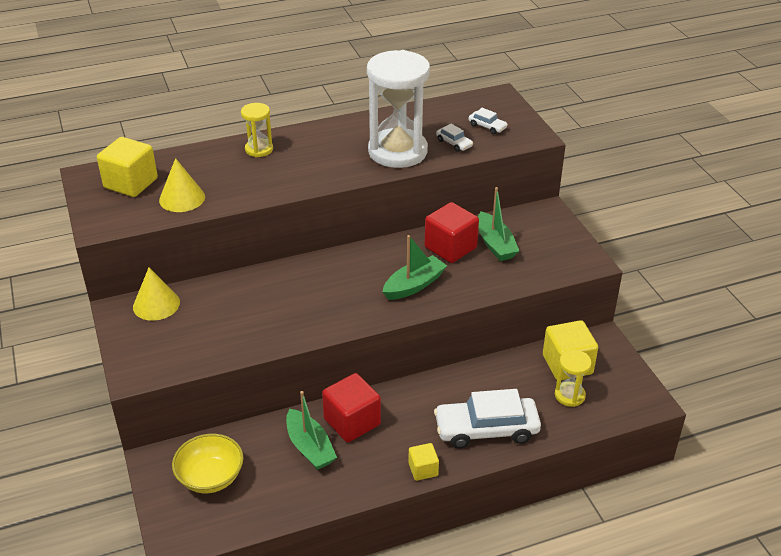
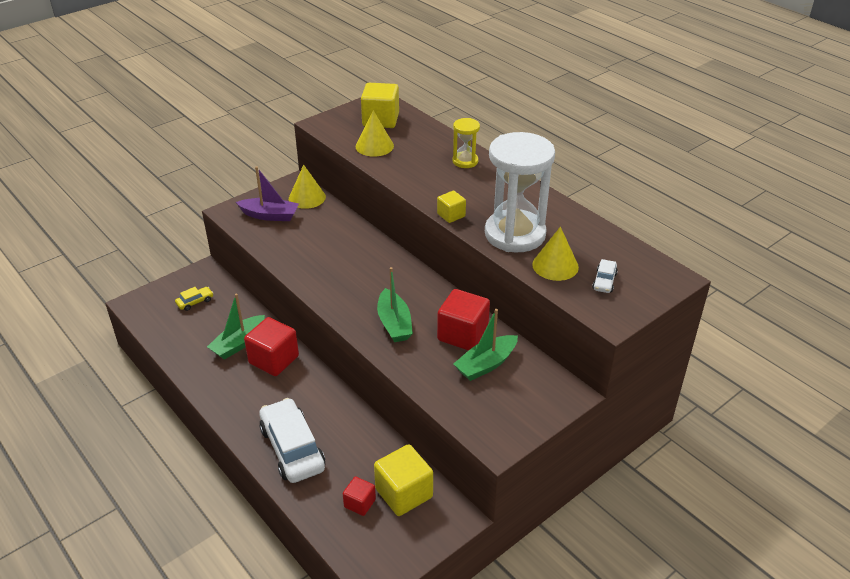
camera: 70 degrees right, 0 degrees up
(170, 340) = (270, 215): none -> purple boat
(210, 477) = (195, 302): yellow bowl -> yellow car
(414, 285) = (394, 323): green boat -> green boat turned 45 degrees clockwise
(423, 469) = (233, 417): yellow cube -> yellow cube (451, 215)
(454, 143) = (555, 265): white car -> yellow cone
(569, 395) = (360, 503): yellow hourglass -> red cube

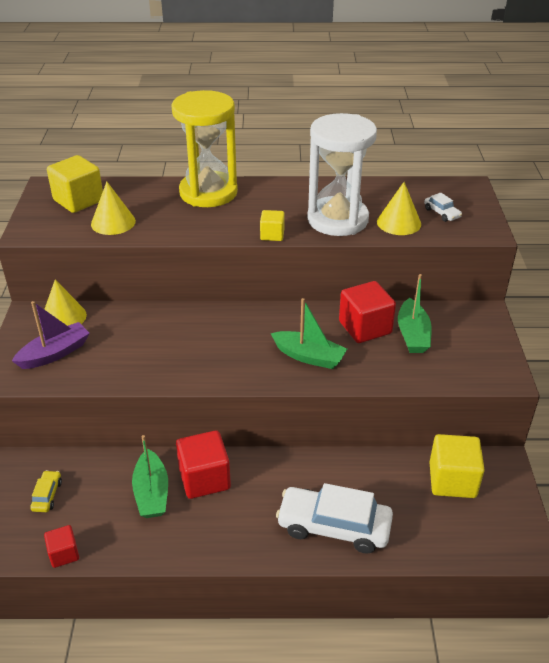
camera: 50 degrees left, 0 degrees up
(360, 503) = (440, 515): red cube -> red cube (64, 554)
(465, 161) = (208, 193): yellow hourglass -> yellow hourglass, size x2.11

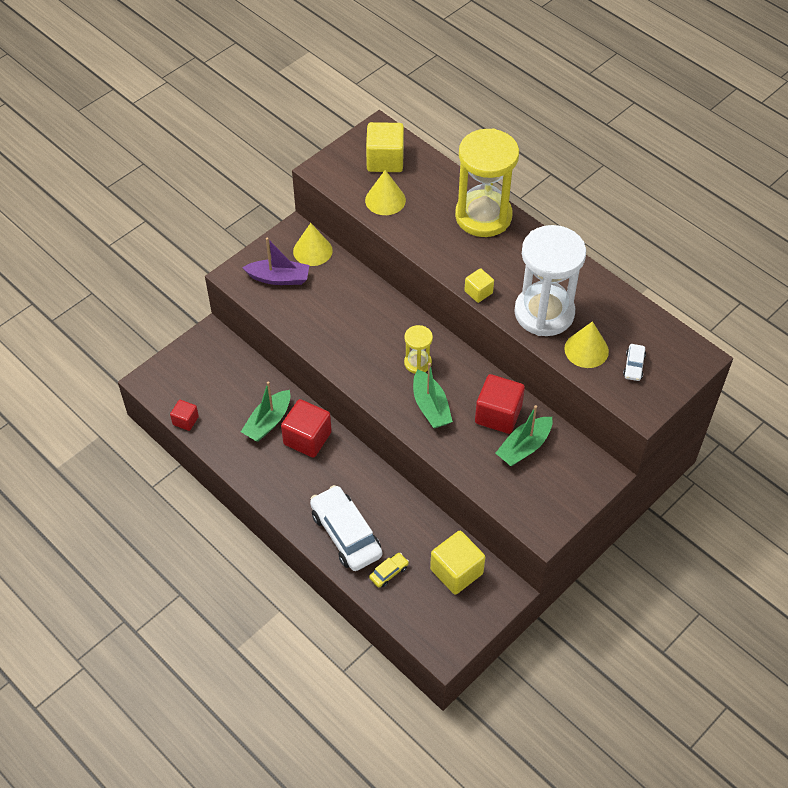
camera: 45 degrees right, 15 degrees up
(47, 495) = (211, 375): yellow car -> yellow car (389, 572)
(257, 335) = (417, 363): none -> yellow hourglass

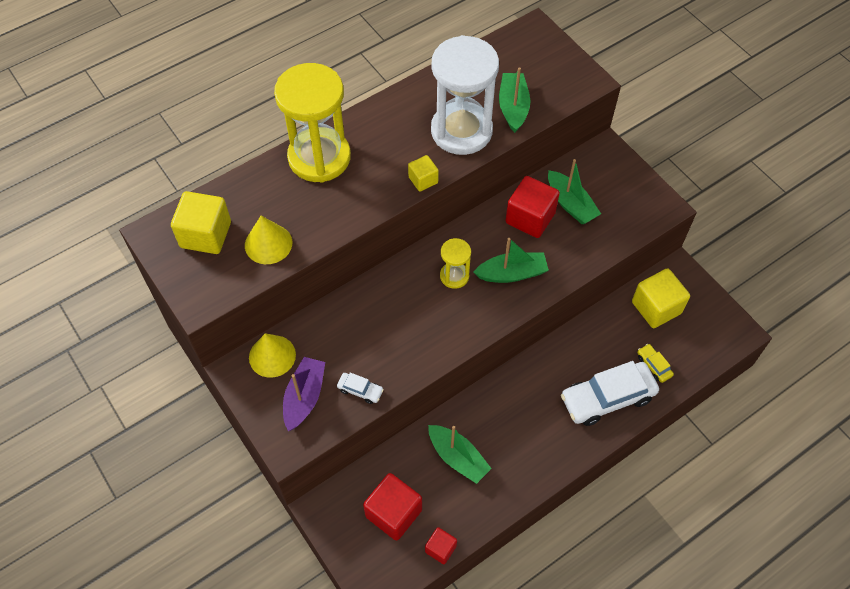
camera: 80 degrees left, 5 degrees up
(307, 438) = (485, 419): red cube -> red cube (393, 513)
(586, 350) = (513, 107): yellow cone -> green boat
(633, 366) = (538, 76): white car -> white car (360, 390)

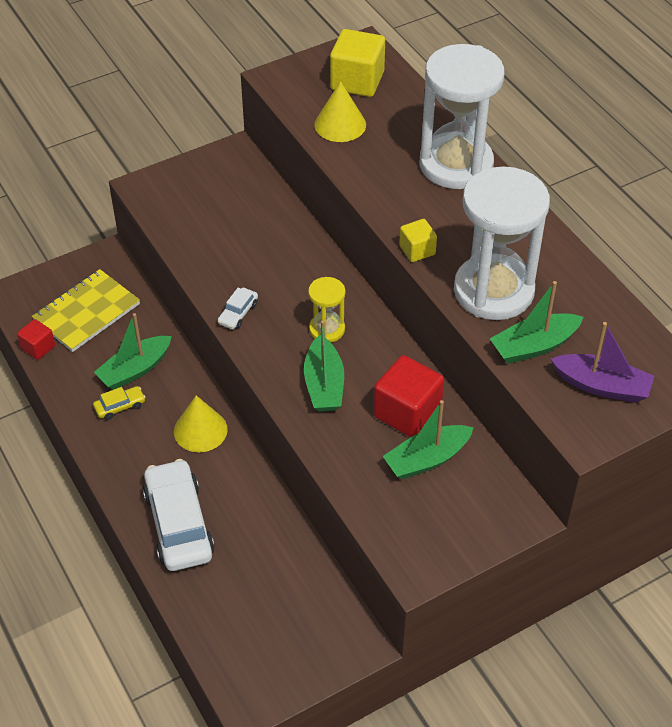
camera: 95 degrees right, 10 degrees down
(272, 356) = (247, 177): yellow cone -> yellow cone (200, 430)
(304, 397) = (194, 200): purple boat -> purple boat (602, 386)
(319, 157) = (456, 164): yellow hourglass -> white hourglass
(360, 390) = (193, 242): white car -> white car (238, 313)
(393, 513) = (86, 312): red cube -> yellow notebook
(513, 107) = (534, 346): green boat -> green boat turned 150 degrees clockwise
(654, 365) = (215, 584): yellow car -> yellow car (120, 406)
(656, 307) = (302, 603): yellow cube -> none

